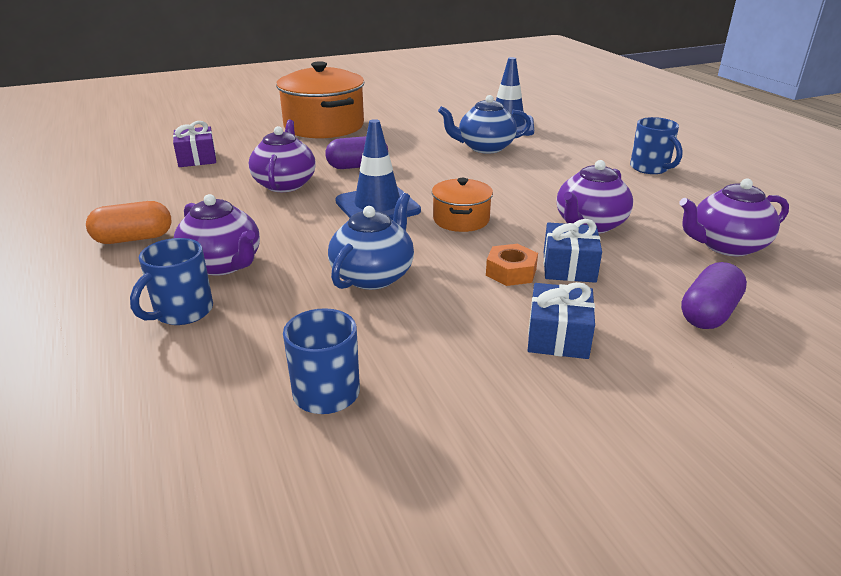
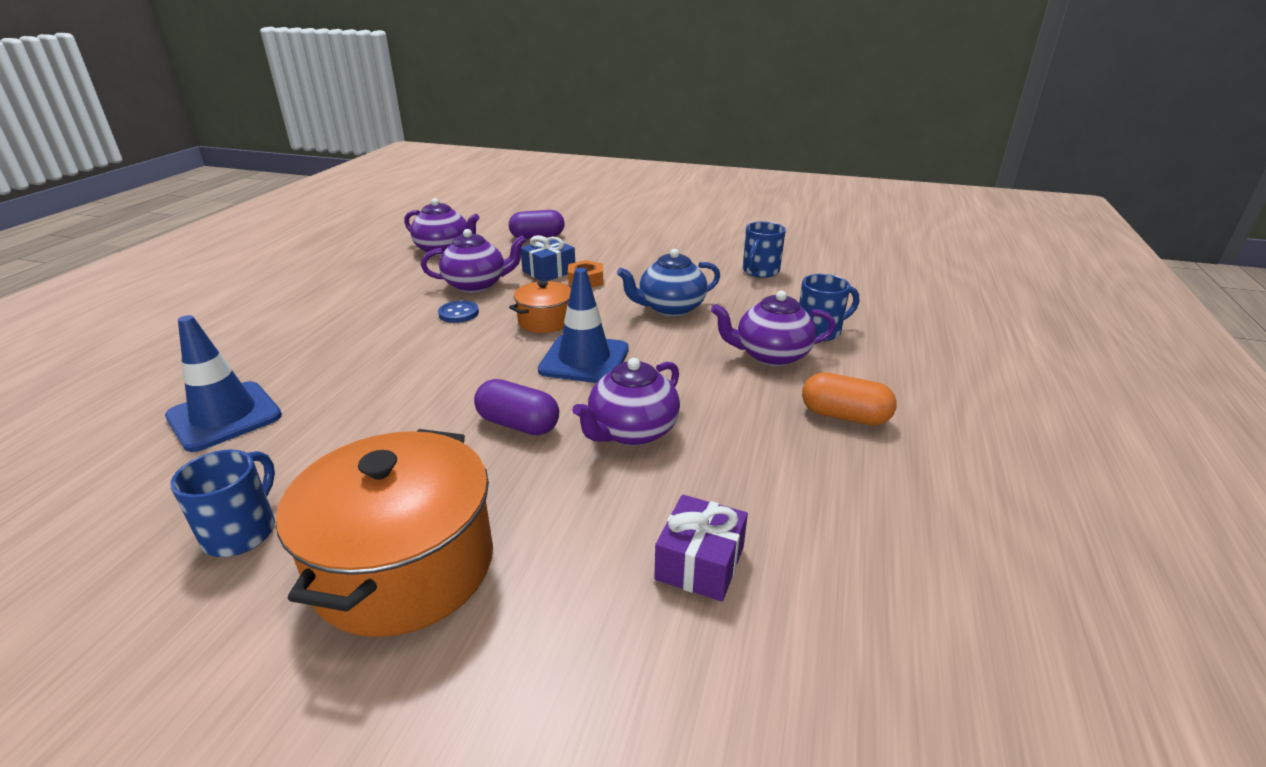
camera: 140 degrees left, 0 degrees up
(223, 264) = (771, 355): purple teapot -> purple teapot turned 90 degrees counterclockwise
(484, 148) = (344, 389): blue teapot -> none
(536, 200) = (458, 313): none -> blue button
(558, 336) = (622, 252): blue gift -> none
(650, 168) = (309, 302): blue mug -> blue mug (242, 531)

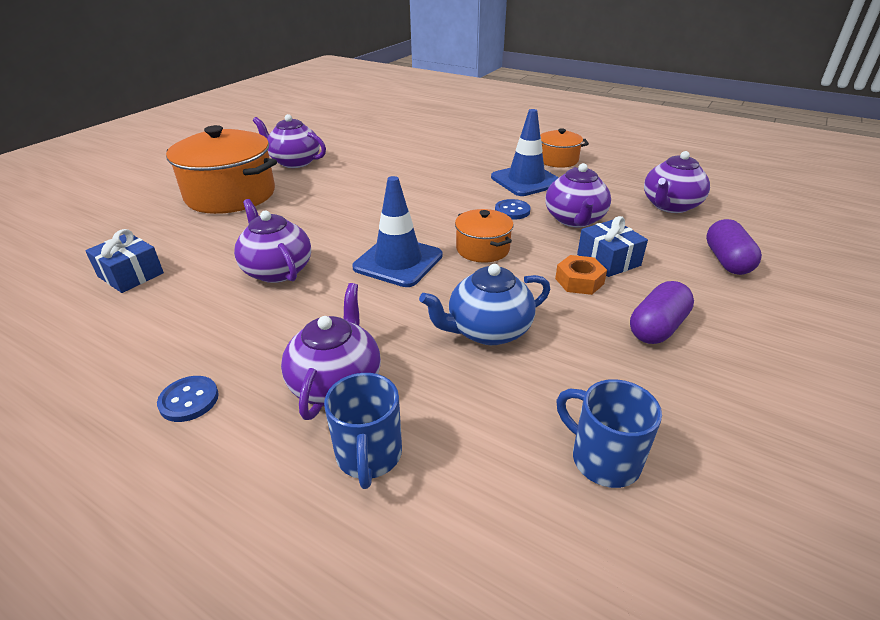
camera: 105 degrees right, 5 degrees up
(224, 416) = (400, 150): blue traffic cone -> blue traffic cone (526, 180)
(242, 531) = (294, 162): blue mug -> purple teapot
(314, 297) = (558, 160): none -> orange pot
(518, 424) = (324, 228): purple capsule -> purple capsule (657, 327)
(670, 308) = (488, 330): blue teapot -> blue teapot turned 105 degrees counterclockwise
(700, 563) = (131, 275): purple gift -> blue gift
(844, 416) = (189, 400): orange capsule -> blue button

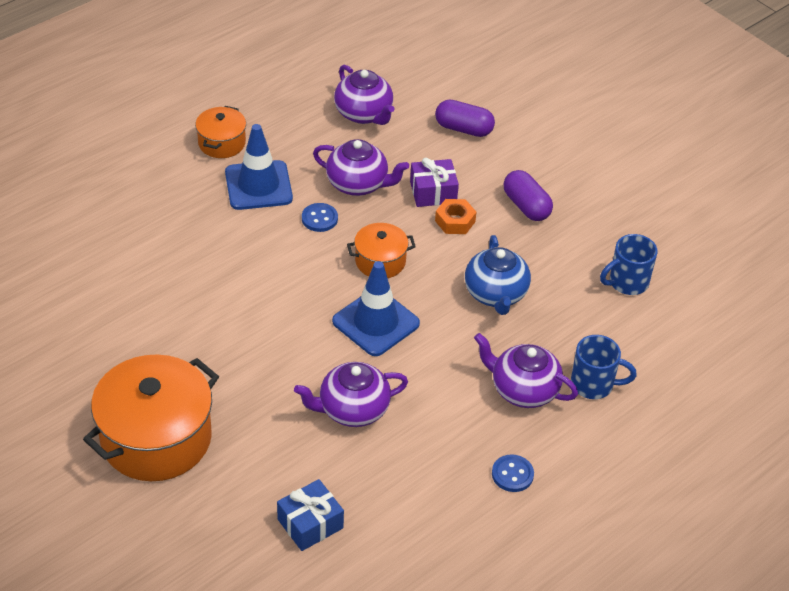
camera: 75 degrees left, 10 degrees up
(294, 162) = (86, 369): purple teapot -> none
(608, 260) = (433, 192): blue gift -> purple gift

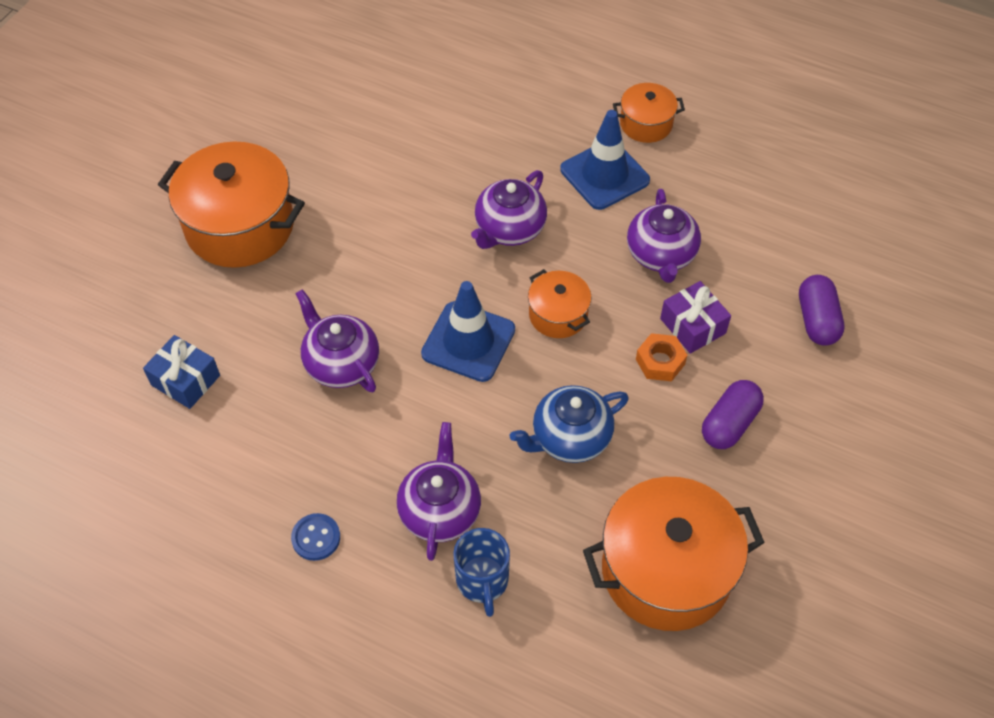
camera: 70 degrees right, 10 degrees up
(319, 218) = (589, 241): blue button -> none
(364, 114) = (774, 221): purple teapot -> purple teapot (509, 229)
(627, 282) = (666, 570): blue mug -> orange pot

